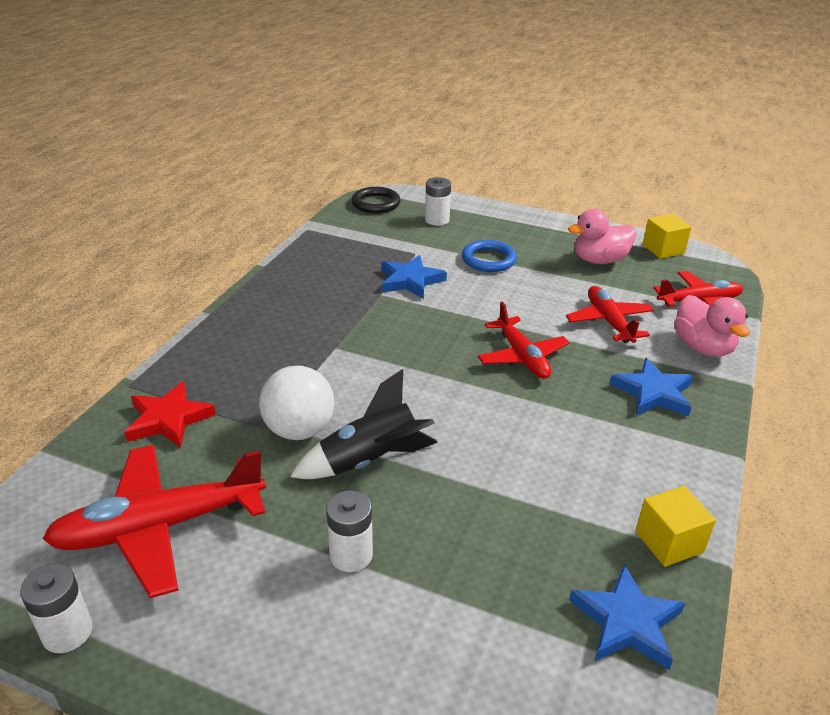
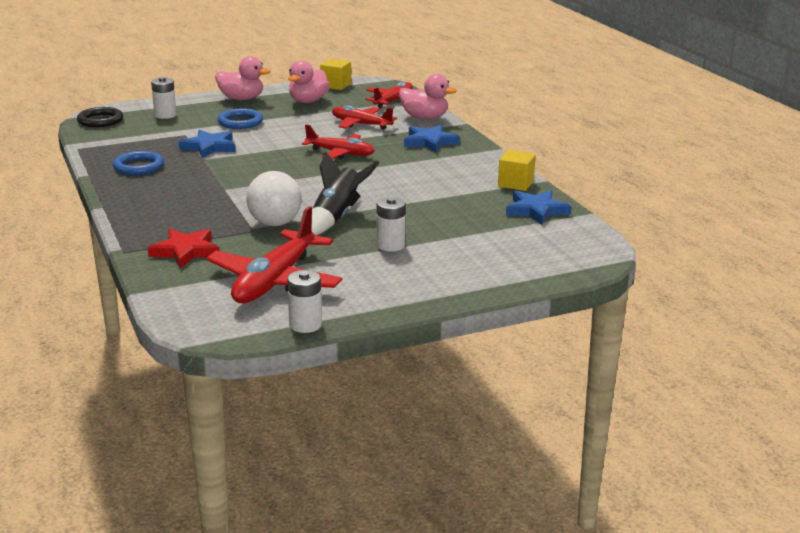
camera: 45 degrees left, 10 degrees down
(315, 276) = (138, 167): none -> blue ring
(536, 228) = (241, 99): none -> pink duck

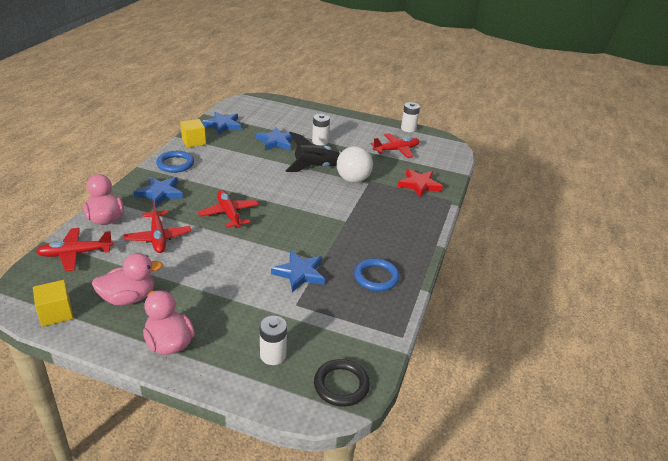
camera: 140 degrees left, 10 degrees up
(240, 122) = (230, 297): blue ring -> blue ring (175, 164)
(275, 281) = (396, 150): red plane -> red plane, size x0.64
(437, 222) = (276, 142): none -> blue star

